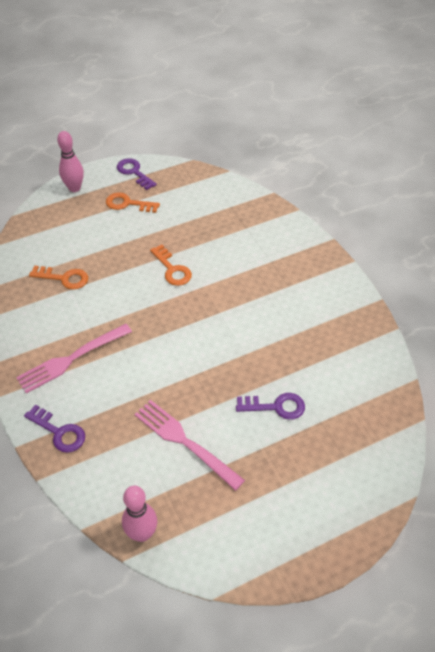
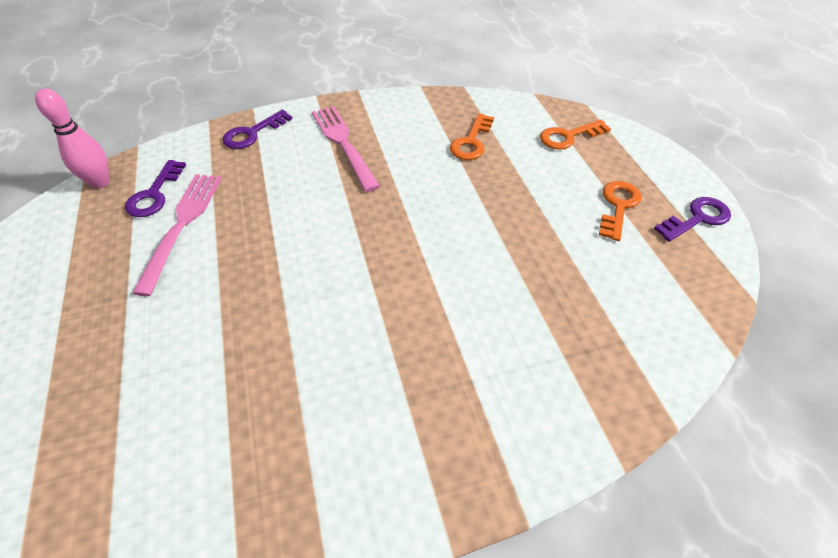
camera: 100 degrees right, 0 degrees up
(74, 188) = (647, 155): pink bowling pin -> none
(172, 269) = (472, 243): orange key -> orange key (569, 136)
(185, 442) = (182, 225): pink fork -> pink fork turned 45 degrees counterclockwise
(275, 407) = (177, 327): purple key -> purple key (154, 194)

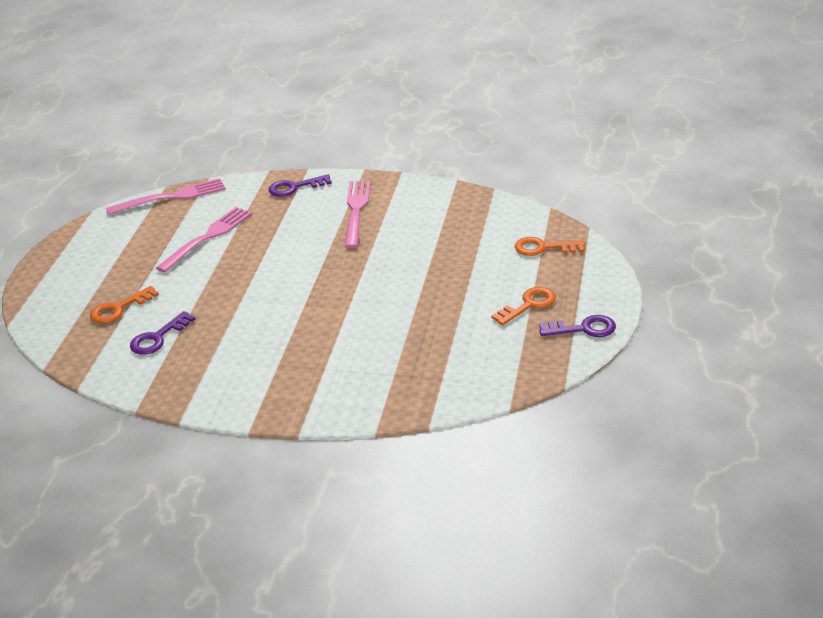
camera: 30 degrees right, 15 degrees down
(100, 182) = (171, 197): pink bowling pin -> pink fork
(154, 194) = (201, 213): purple key -> purple key (158, 338)
(471, 141) = (458, 232): orange key -> orange key (119, 308)

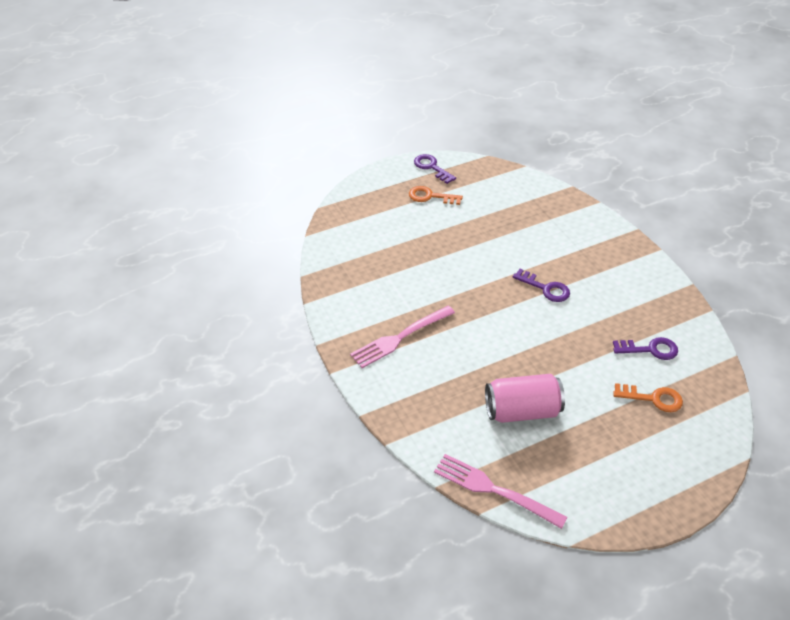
camera: 130 degrees left, 10 degrees up
(207, 237) = (522, 411): pink fork -> pink can
(295, 187) = (399, 402): purple key -> purple key (545, 288)
(544, 248) = (362, 216): orange key -> none

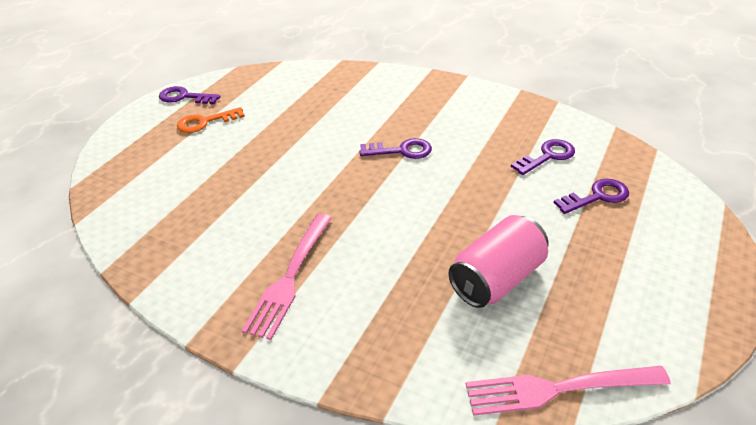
camera: 35 degrees left, 5 degrees down
(653, 398) = (597, 197): orange key -> purple key

